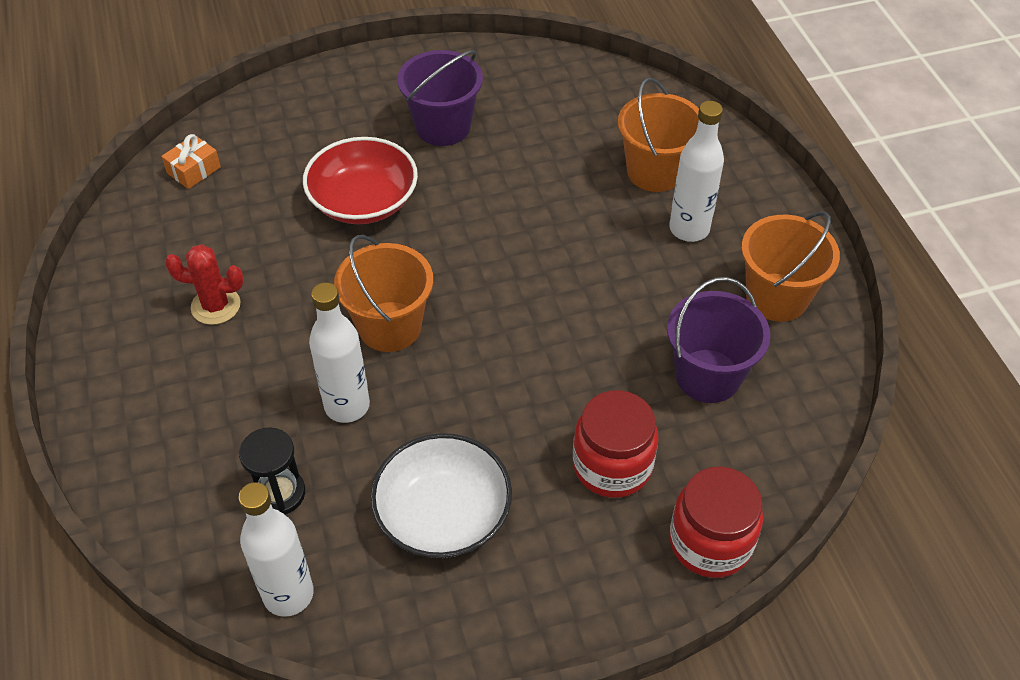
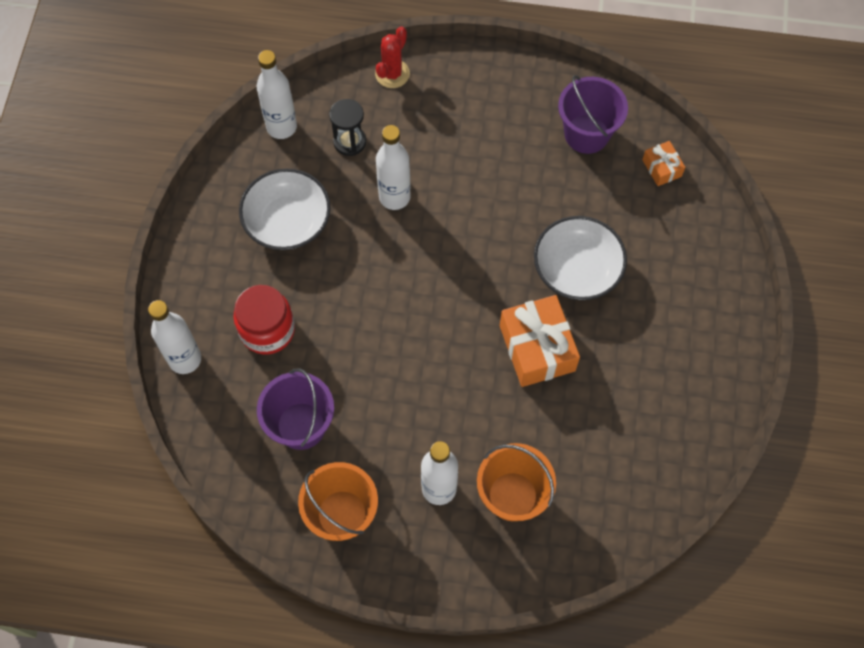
camera: 115 degrees right, 15 degrees up
(216, 306) = (517, 147): red cactus -> red cactus (392, 74)
(363, 201) = (577, 269): red bowl -> white bowl
(390, 326) = (447, 244): orange bucket -> none
(443, 127) = (637, 356): purple bucket -> purple bucket (586, 134)
(480, 204) = (537, 348): none -> orange gift
(710, 542) = (185, 359): red jar -> white bottle

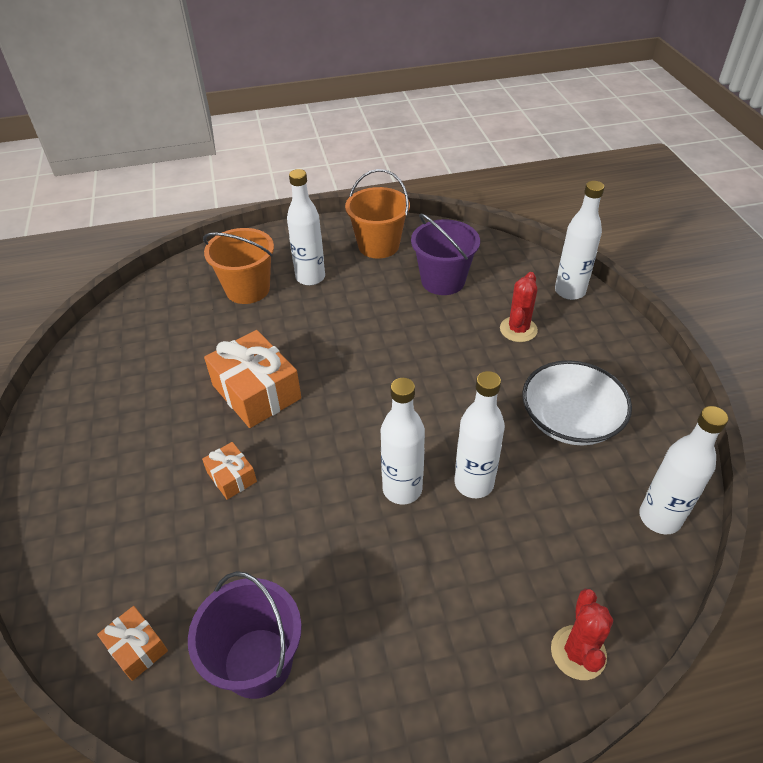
camera: 160 degrees right, 20 degrees down
(267, 330) = (518, 329): red jar -> red cactus
(349, 142) = (567, 529): black hourglass -> none
(449, 212) = (402, 489): none -> white bottle
(577, 269) = (231, 477): white bowl -> orange gift

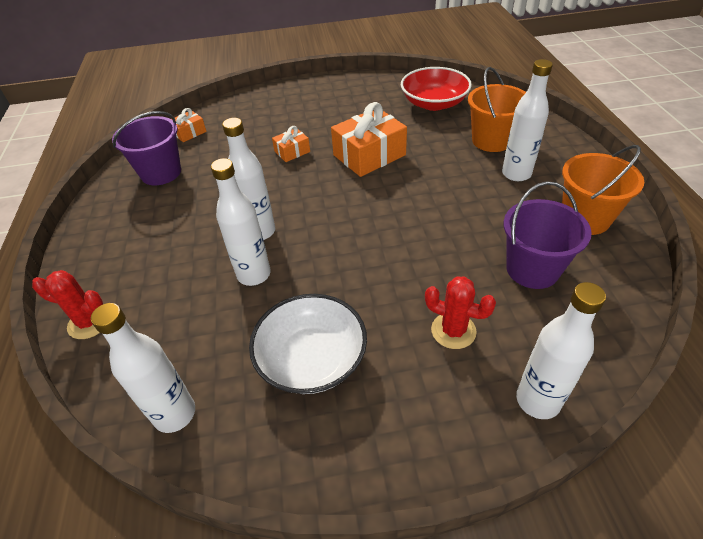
camera: 95 degrees right, 0 degrees up
(151, 332) = (434, 103): none -> red bowl

